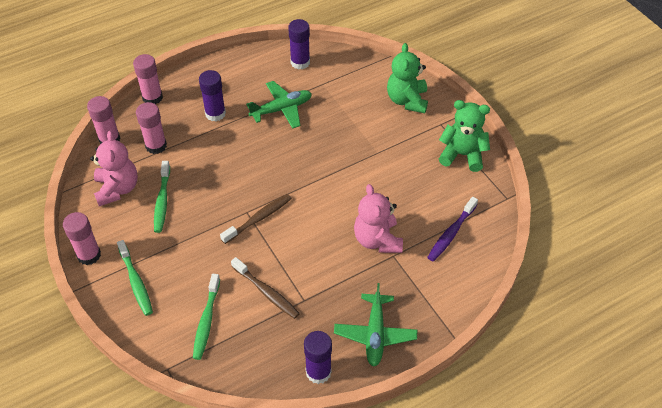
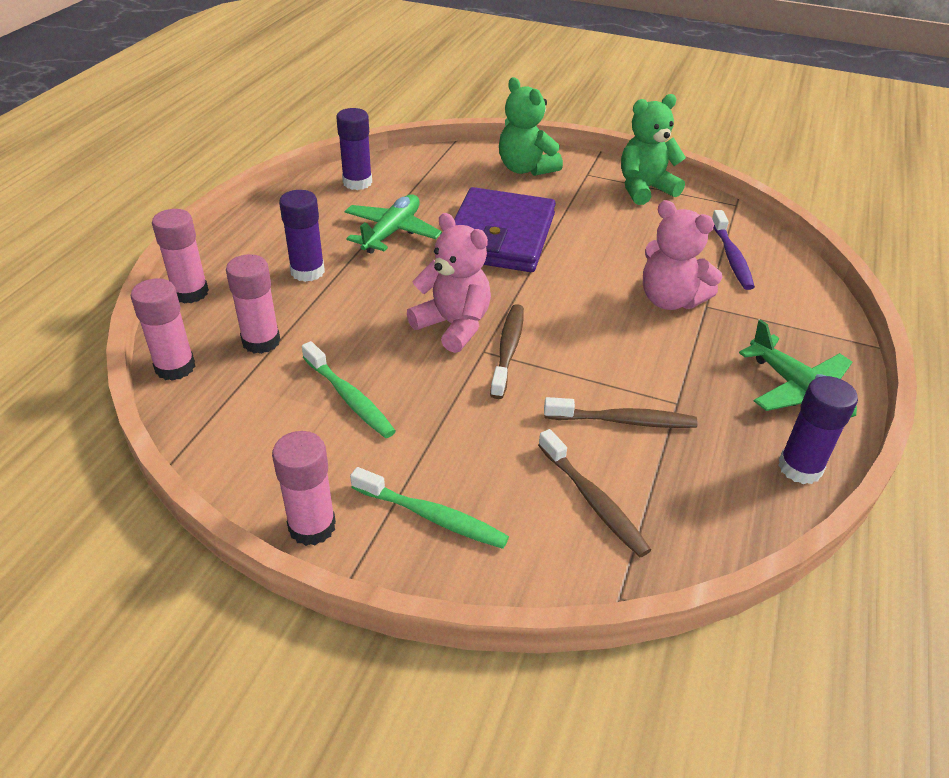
camera: 40 degrees left, 10 degrees down
(117, 189) = (259, 419): pink teddy bear -> pink teddy bear (453, 326)
(206, 321) = (593, 501): green toothbrush -> brown toothbrush
(335, 143) = (500, 236): none -> purple wallet

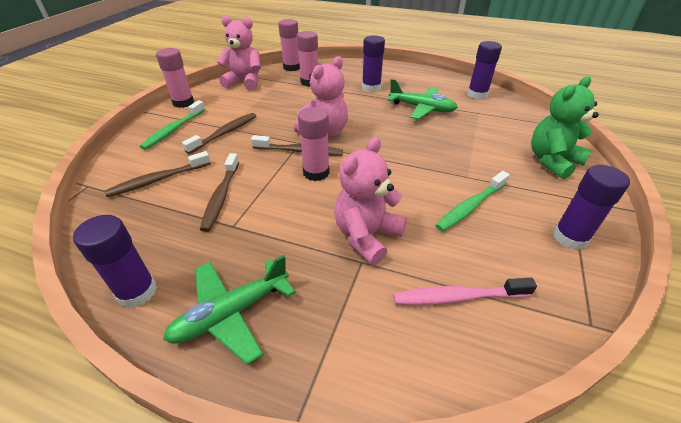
camera: 90 degrees right, 0 degrees up
(190, 293) = (347, 64): pink glue stick -> pink glue stick (316, 173)
(231, 436) = (245, 82): none -> pink teddy bear
(349, 398) = (264, 105): green toothbrush -> green toothbrush (470, 206)
(450, 439) = (225, 133): none -> brown toothbrush
(500, 236) = (435, 148): purple wallet -> none
(644, 189) = (570, 238): green teddy bear -> purple glue stick
(731, 257) = (457, 297): purple toothbrush -> pink toothbrush

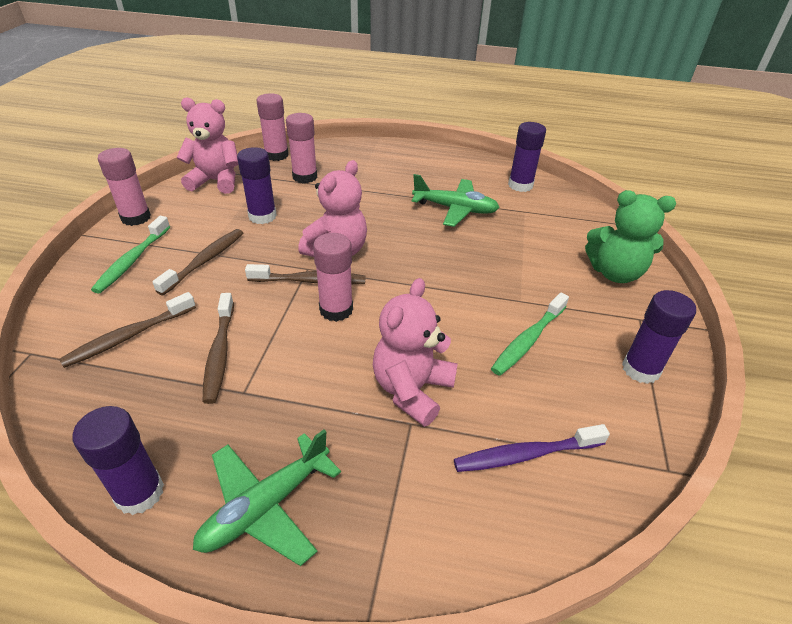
camera: 10 degrees left, 0 degrees up
(371, 88) = (387, 181): purple glue stick -> purple glue stick (262, 216)
(457, 297) = (525, 455): pink toothbrush -> purple toothbrush
(552, 161) = (615, 273): green teddy bear -> green teddy bear turned 120 degrees counterclockwise

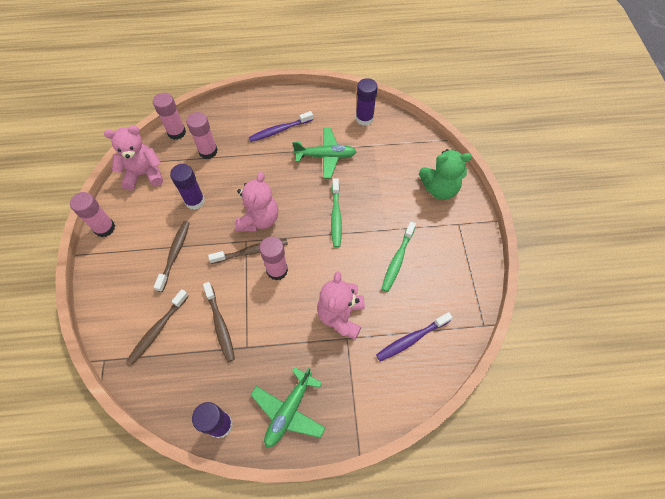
camera: 15 degrees left, 20 degrees up
(132, 260) = (125, 268): green toothbrush -> green toothbrush (336, 216)
(403, 175) = (279, 130): none -> purple toothbrush
(640, 369) = (463, 263): purple glue stick -> none

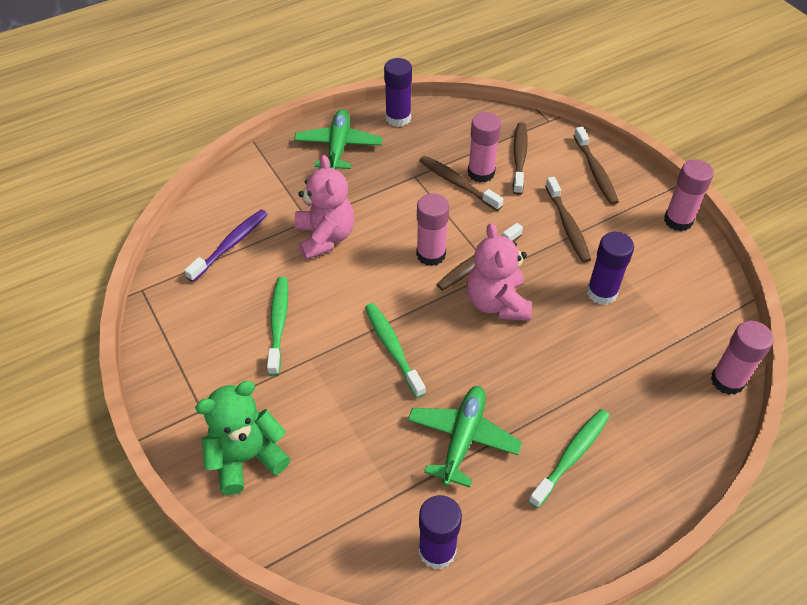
camera: 155 degrees right, 10 degrees down
(117, 290) = (595, 172): none -> brown toothbrush
(144, 174) = (704, 299): pink teddy bear -> none
(208, 151) = (650, 369): pink glue stick -> pink glue stick (481, 173)
(279, 130) = (571, 456): purple toothbrush -> green toothbrush
(325, 156) = (463, 438): green plane -> green plane turned 135 degrees clockwise

